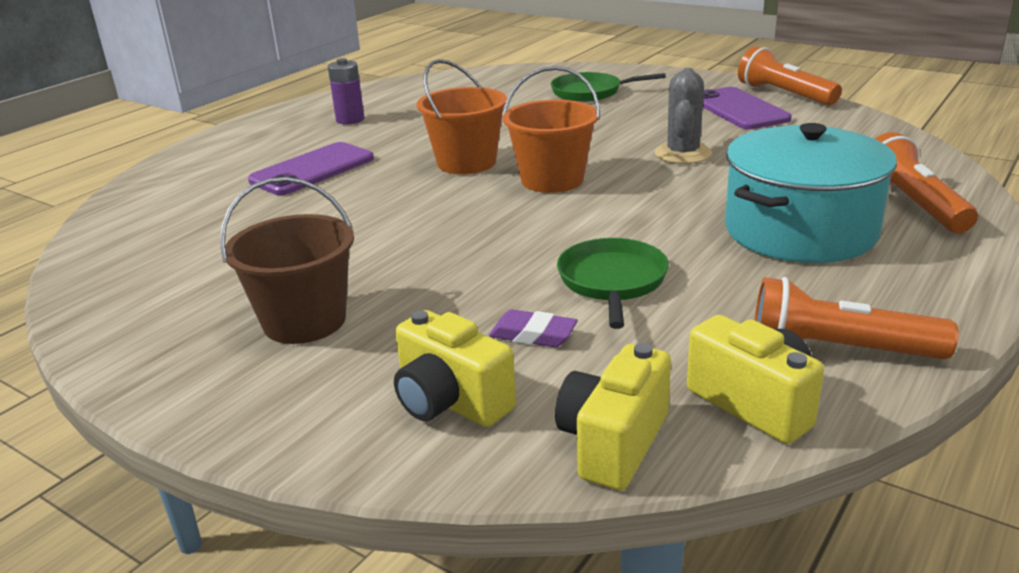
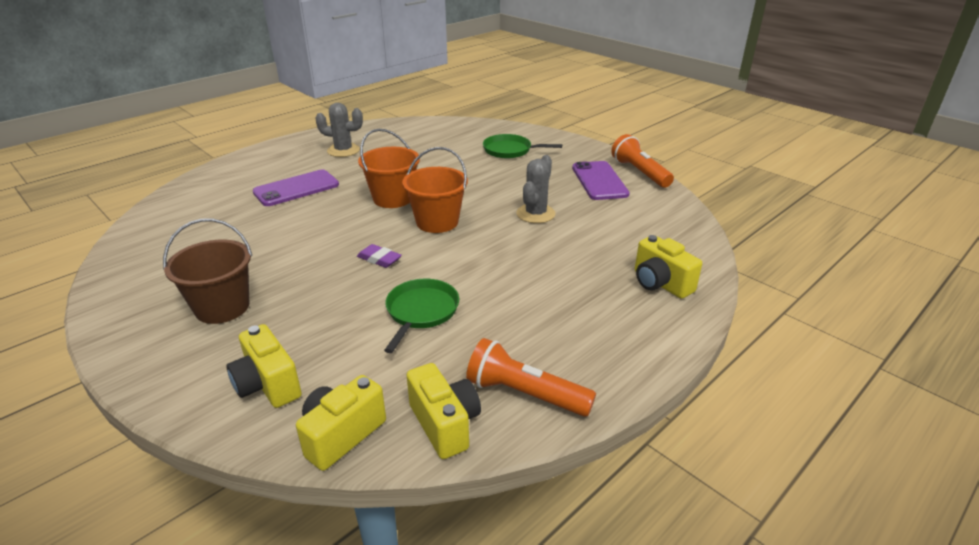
camera: 10 degrees right, 5 degrees up
(350, 120) = (343, 150): purple battery -> grey cactus
(533, 335) = (346, 344): purple eraser -> purple eraser (379, 259)
(800, 231) = (568, 292): turquoise pot -> none
(912, 204) = (660, 283): orange flashlight -> yellow camera

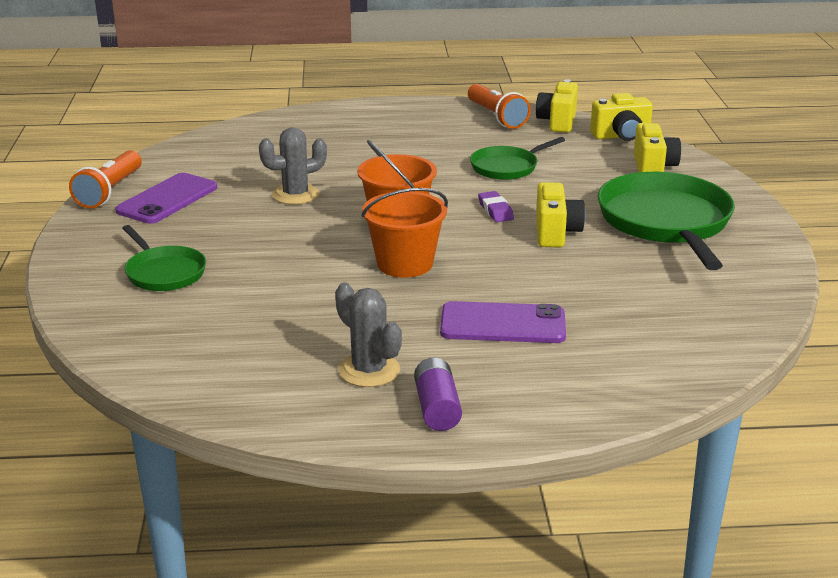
camera: 140 degrees left, 5 degrees down
(222, 307) = (665, 222): brown bucket -> green pan
(295, 149) = (437, 408): none -> purple battery
(660, 283) = (312, 125): yellow camera -> yellow camera (555, 233)

